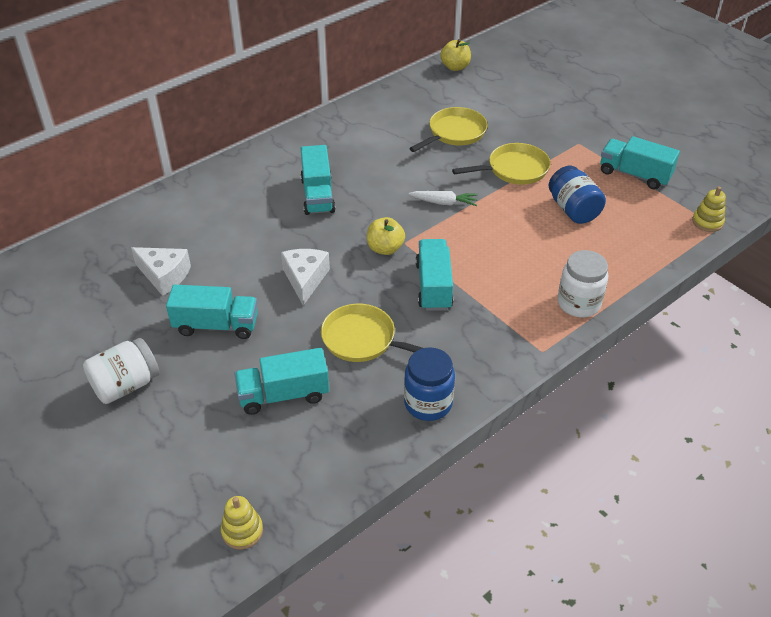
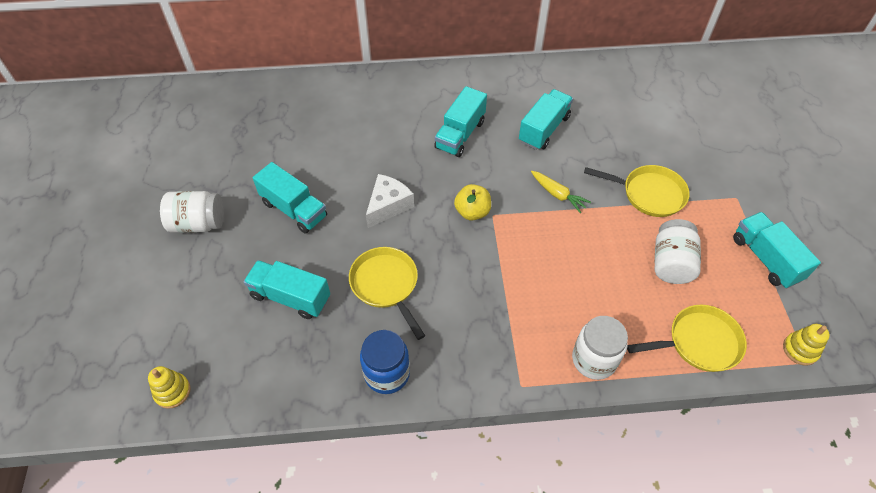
camera: 35 degrees right, 10 degrees up
(164, 275) = (294, 147): white cheese -> none
(433, 286) = (482, 269): turquoise truck -> turquoise truck (544, 129)
(444, 203) = (558, 195): white carrot -> yellow carrot
(454, 133) = (624, 131): yellow pan -> yellow pan (699, 342)
(455, 67) = (681, 65): yellow apple -> none
(573, 210) = (671, 263): blue jar -> white jar

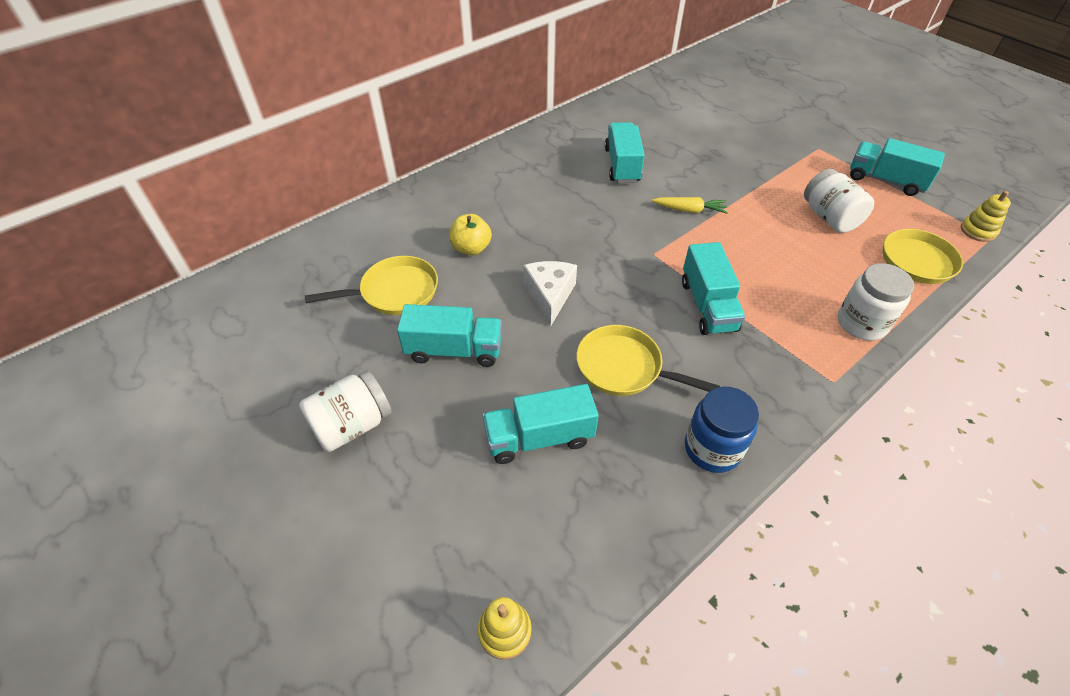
camera: 35 degrees left, 5 degrees down
(460, 134) = (553, 202): turquoise truck -> turquoise truck (708, 305)
(472, 212) = (633, 260): yellow apple -> yellow apple (471, 248)
(649, 194) = (757, 175): yellow pan -> yellow pan (394, 292)

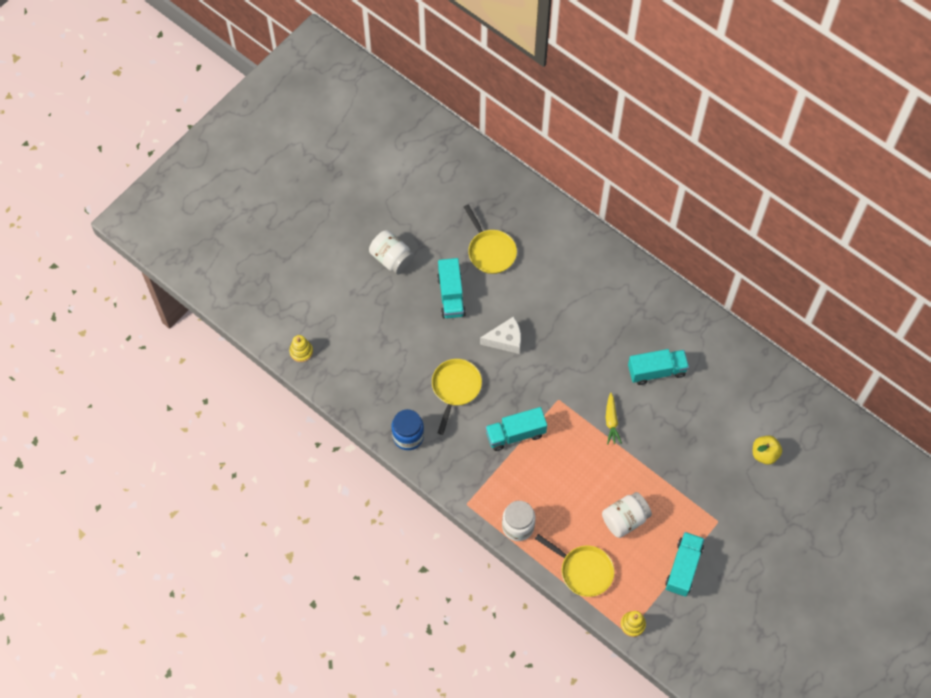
camera: 80 degrees right, 15 degrees up
(471, 248) = (539, 285): yellow apple -> yellow apple (764, 454)
(539, 437) = (400, 350): turquoise truck -> none

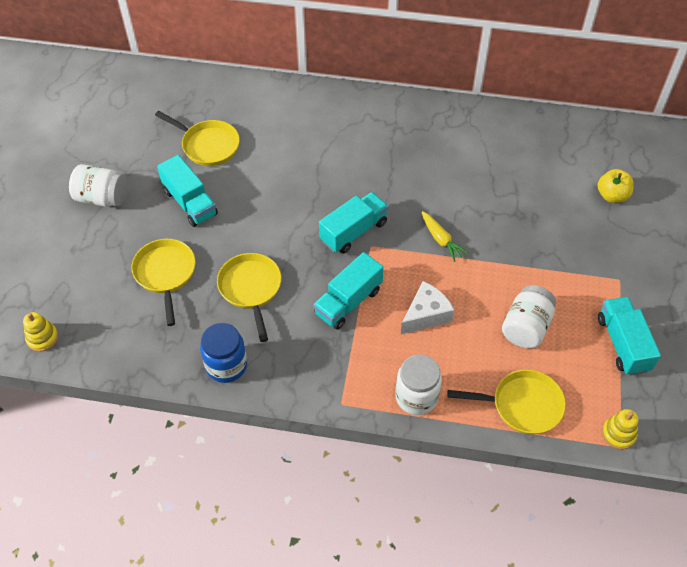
camera: 30 degrees left, 10 degrees down
(404, 345) = (165, 274): none -> yellow pan
(505, 340) = (276, 217): white cheese -> white cheese (426, 315)
(656, 371) = (452, 173): turquoise truck -> turquoise truck (353, 231)

